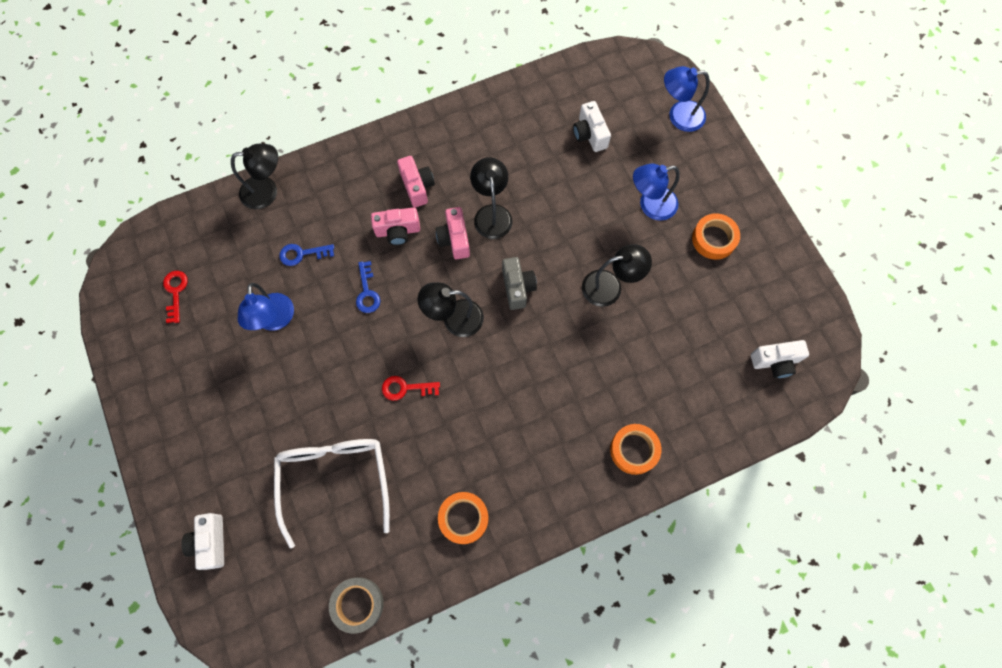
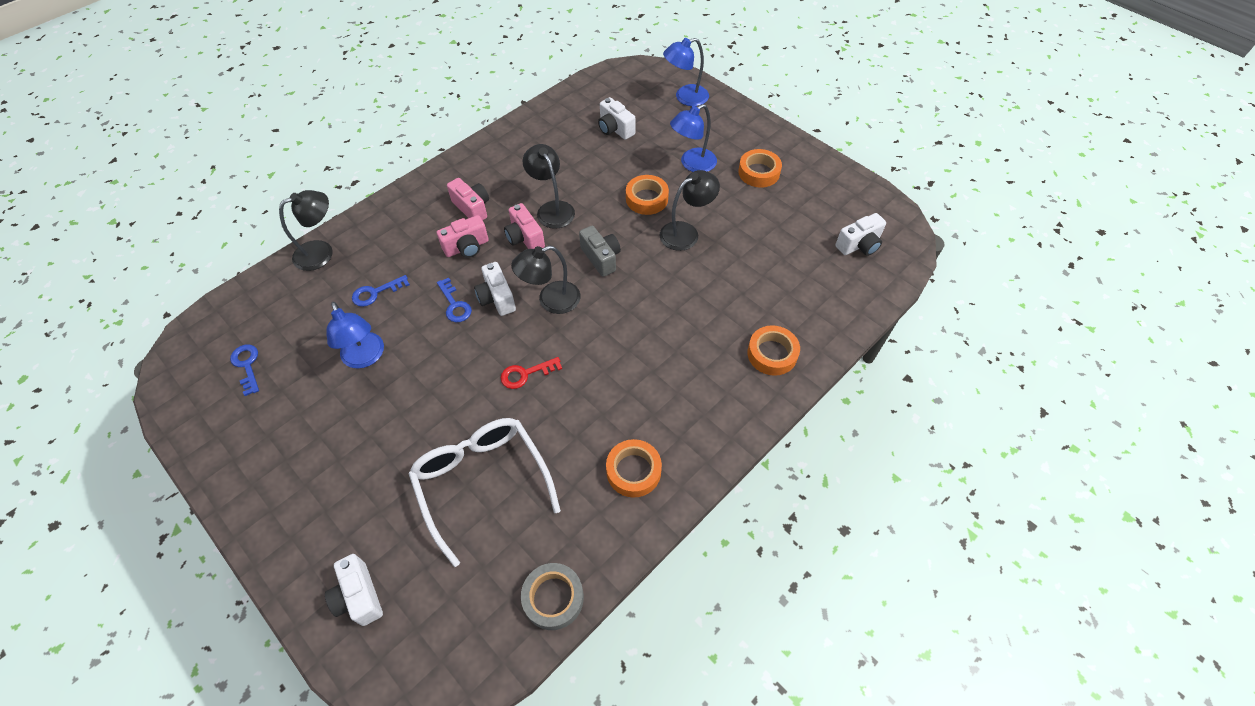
camera: 20 degrees left, 15 degrees down
(175, 292) = (247, 365): red key -> blue key
(407, 298) = (497, 298): none -> white camera
(587, 233) = (647, 199): none -> orange tape

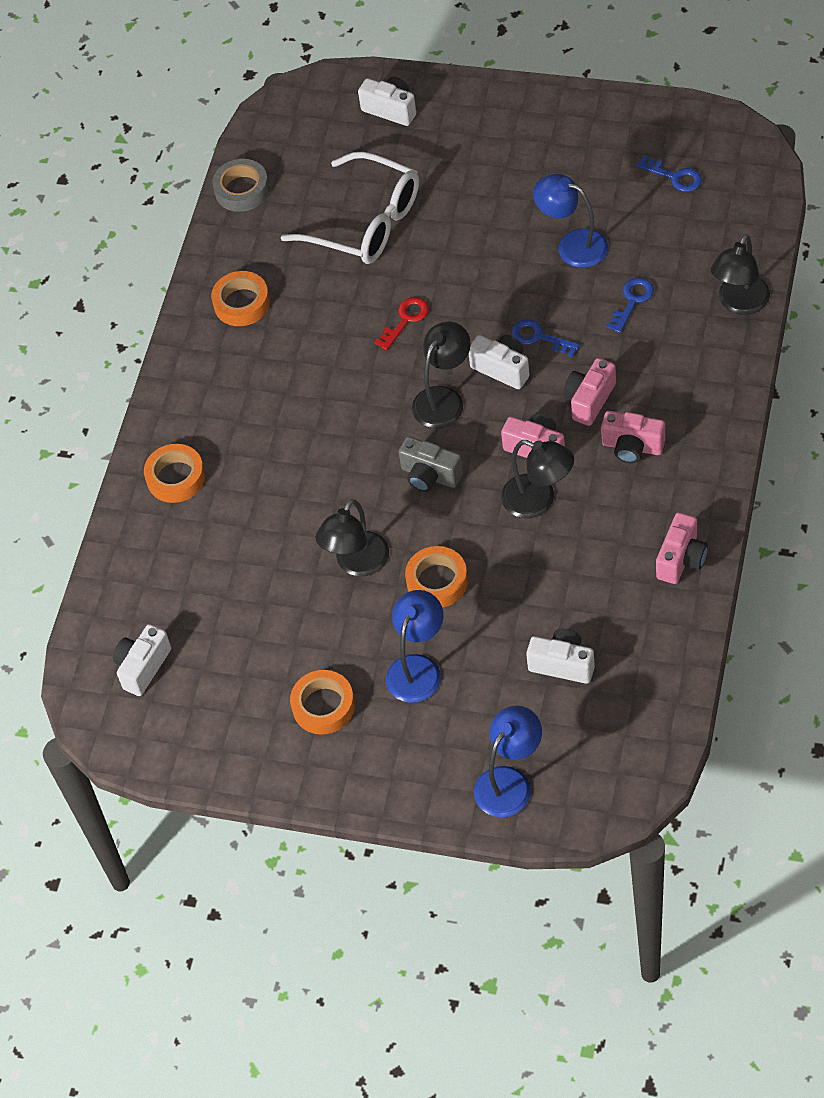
camera: 155 degrees right, 0 degrees up
(508, 142) = (681, 559): none -> pink camera

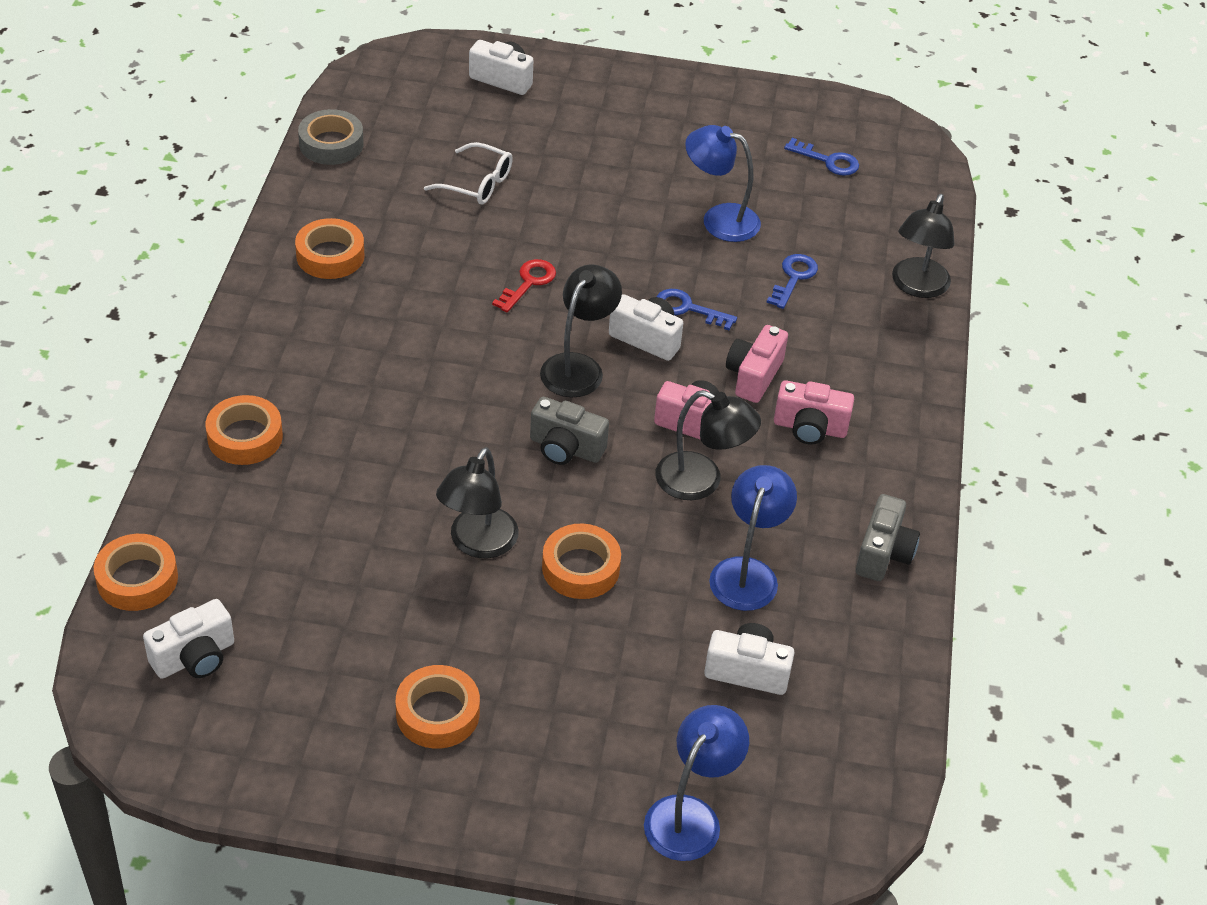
camera: 15 degrees left, 10 degrees down
(98, 604) = (137, 579): none -> orange tape
(143, 667) = (194, 657): white camera -> white camera turned 150 degrees counterclockwise
(365, 222) = (477, 183): white glasses -> white glasses, size x0.54
(418, 668) = (561, 670): blue lamp -> blue lamp (747, 572)
(681, 559) = (883, 553): pink camera -> grey camera

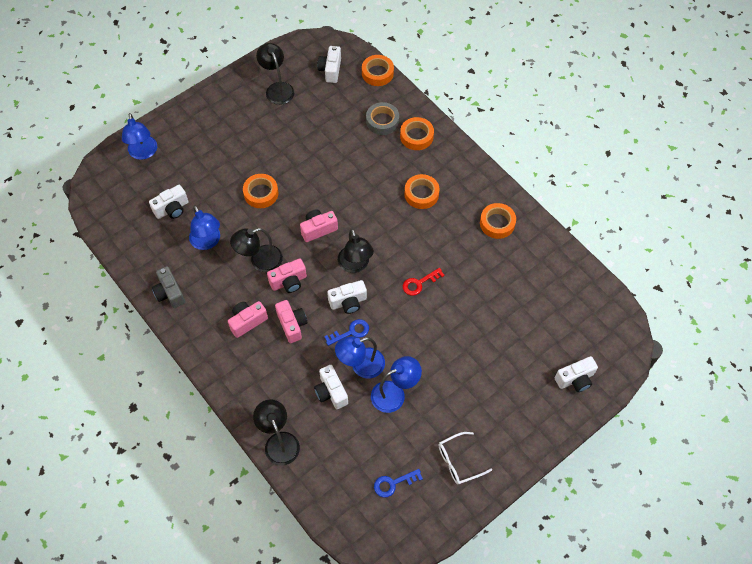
camera: 135 degrees right, 15 degrees up
(331, 144) = (576, 271): grey tape -> grey tape (382, 121)
(437, 713) = (246, 116): orange tape -> orange tape (421, 194)
(477, 183) = (501, 310): white glasses -> white glasses (459, 461)
(477, 544) = (301, 171): black lamp -> black lamp (277, 88)
(528, 283) = (419, 283): red key -> red key turned 75 degrees clockwise
(565, 448) = (318, 229): grey camera -> pink camera
(722, 271) = (361, 366): none -> blue lamp
(793, 278) = (331, 392): blue key -> white camera

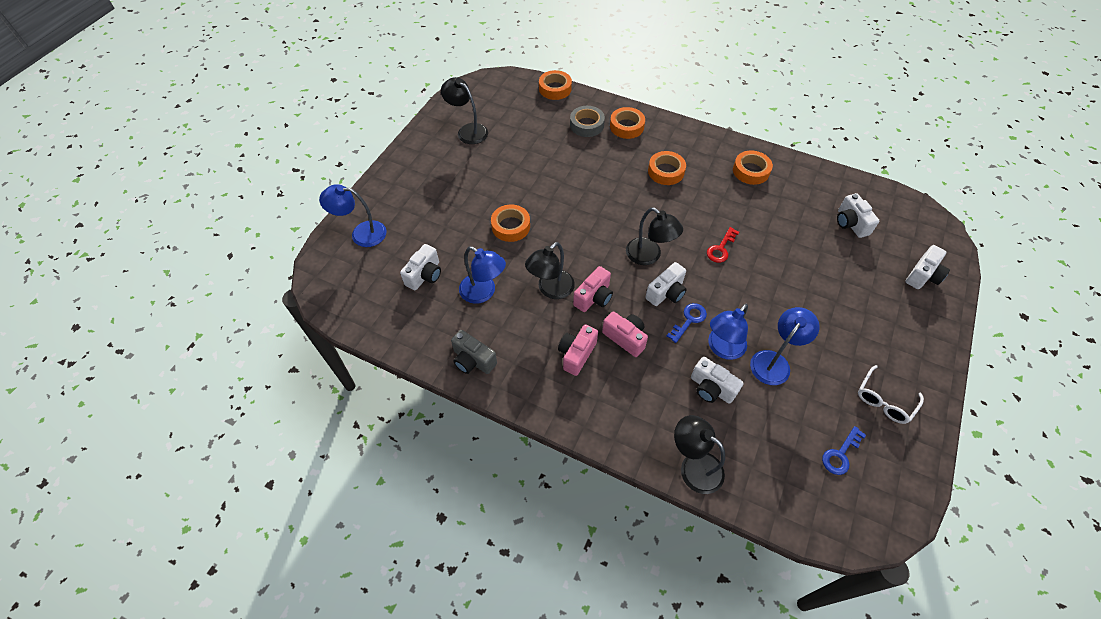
camera: 25 degrees left, 5 degrees down
(143, 153) = (361, 233): blue lamp -> blue lamp turned 135 degrees clockwise
(318, 229) = (590, 237): pink camera -> none
(330, 70) = (509, 100): white camera -> white camera (850, 223)

